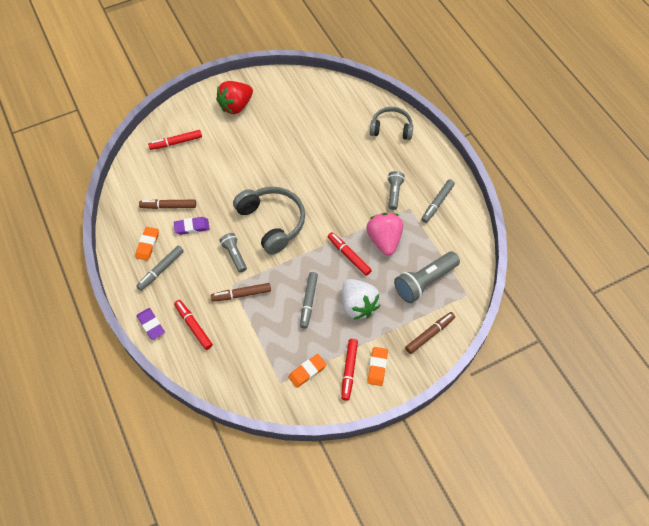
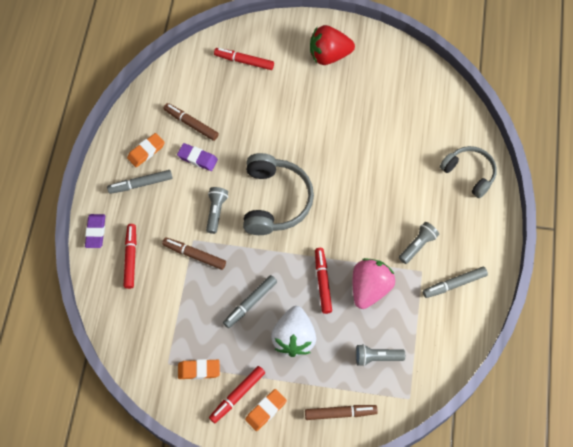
camera: 35 degrees right, 5 degrees up
(424, 282) = (377, 357): grey flashlight -> grey flashlight, size x0.59

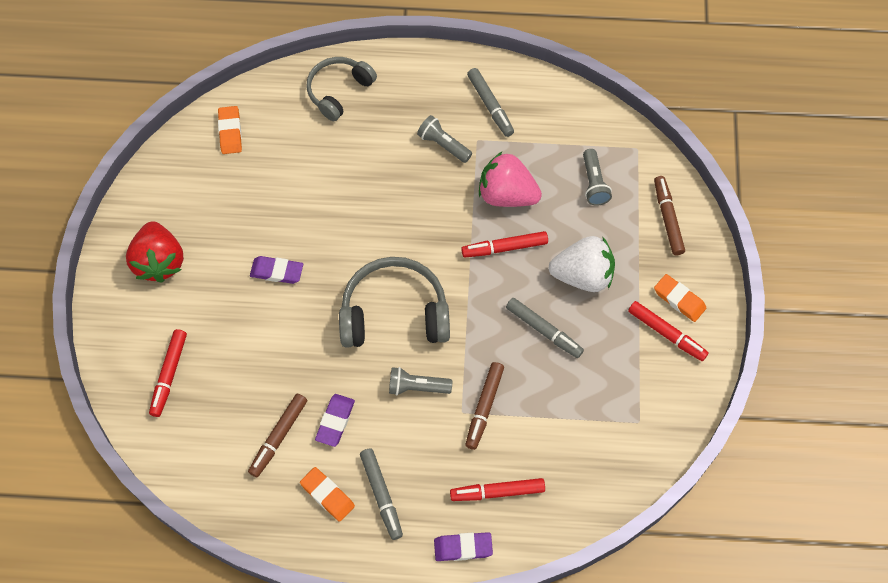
camera: 95 degrees left, 0 degrees up
(199, 370) = (641, 383): orange eraser -> orange eraser (230, 132)
(315, 126) = (277, 271): none -> purple eraser

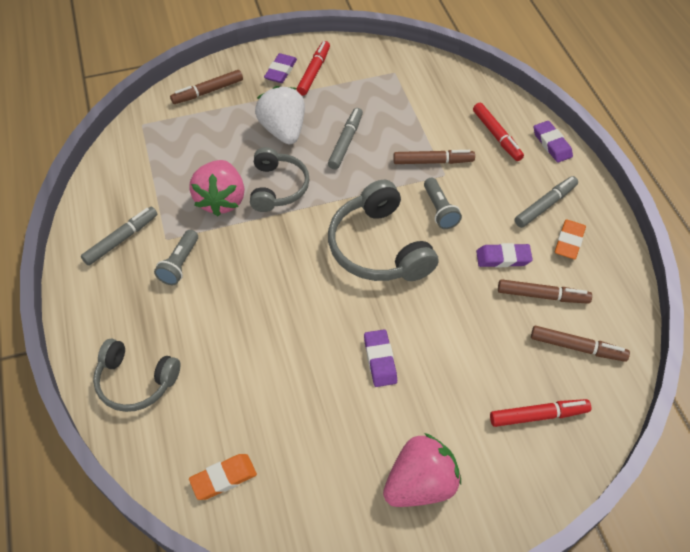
camera: 110 degrees left, 10 degrees down
(159, 262) = (420, 484): red strawberry -> pink strawberry
(213, 440) = (577, 347): none -> brown marker
(504, 248) = (277, 187): red marker -> grey headphones
(593, 183) = (188, 144): grey flashlight -> none
(679, 299) = (281, 71): orange eraser -> purple eraser

